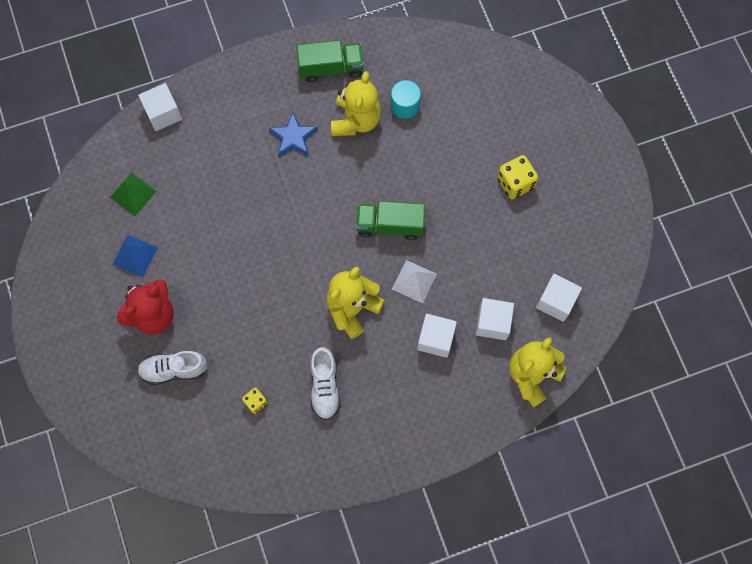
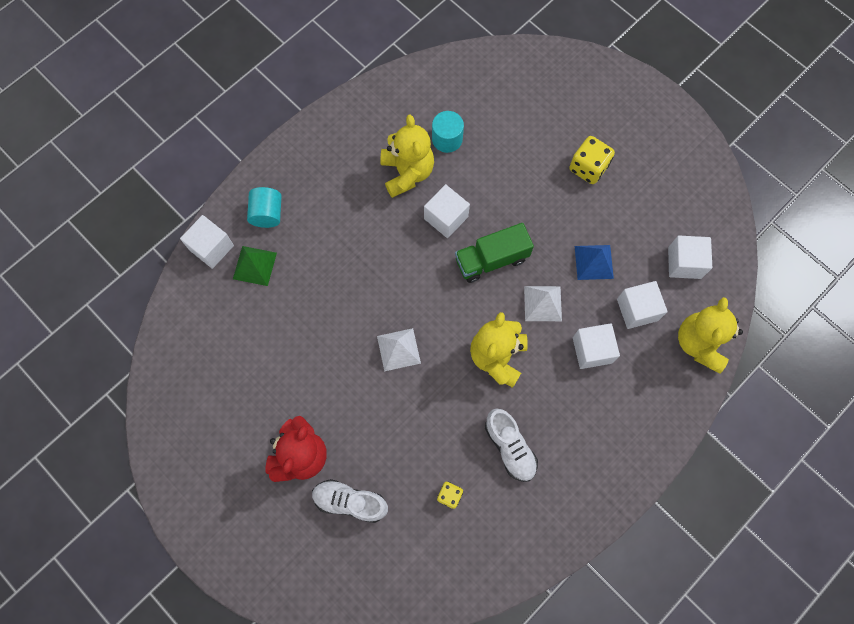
camera: 25 degrees left, 0 degrees up
(133, 194) = (219, 342): green pyramid -> green pyramid (254, 265)
(135, 255) = (252, 403): blue pyramid -> blue pyramid (593, 262)
(174, 369) = (350, 502): white shoe -> white shoe turned 45 degrees clockwise
(222, 105) = (267, 214): none -> turquoise cylinder
(274, 265) = (398, 349): none -> white pyramid
(293, 137) = (354, 215): blue star -> none
(331, 68) = (357, 133): green truck -> none
(369, 173) = (446, 218): none -> white cube

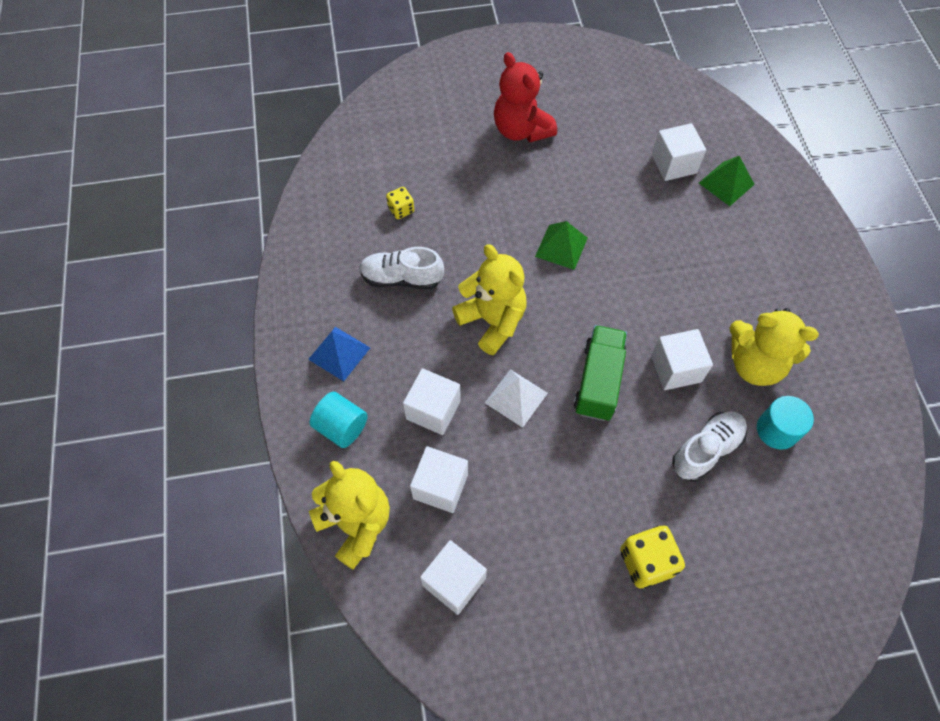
camera: 125 degrees right, 10 degrees down
(211, 248) = (766, 161): white cube -> white cube (674, 164)
(267, 214) = (778, 219): turquoise cylinder -> turquoise cylinder (341, 427)
(350, 502) = (455, 142): white shoe -> white shoe (706, 450)
(398, 349) = (561, 247): white pyramid -> green pyramid
(593, 262) = (525, 481): blue pyramid -> blue pyramid (339, 353)

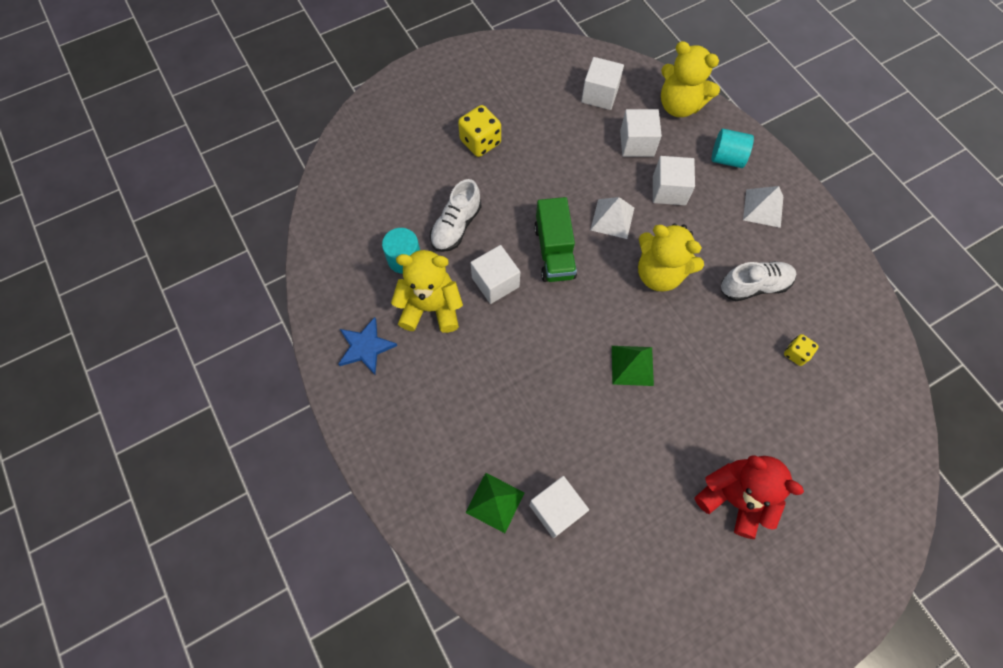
camera: 160 degrees right, 5 degrees up
(339, 353) = (763, 208): blue pyramid -> white pyramid
(832, 346) = (366, 347): none -> blue star

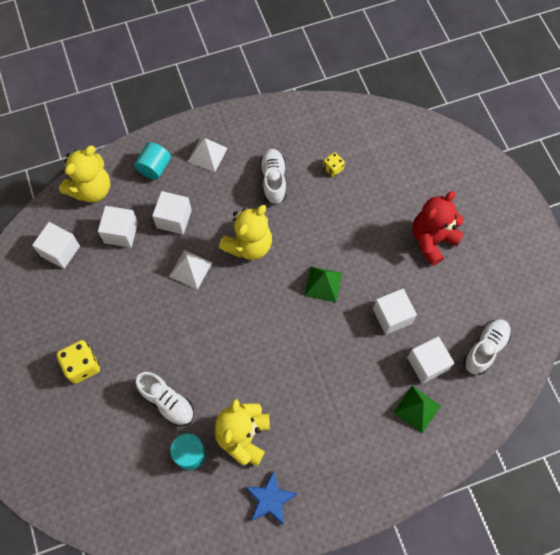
camera: 80 degrees left, 0 degrees up
(495, 282) = (230, 377): white cube -> white cube (392, 316)
(554, 251) = (211, 322): green truck -> none
(593, 588) = (485, 349): none -> white shoe

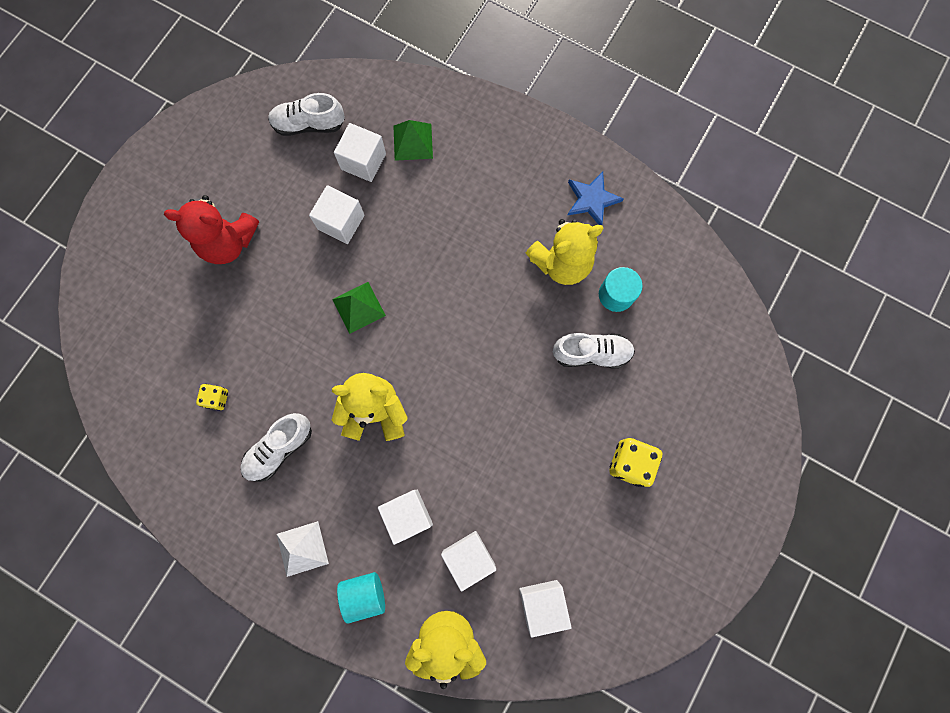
camera: 130 degrees left, 10 degrees up
(167, 402) = (591, 353): white shoe -> white shoe turned 90 degrees clockwise
(190, 269) = (448, 447): white pyramid -> none

